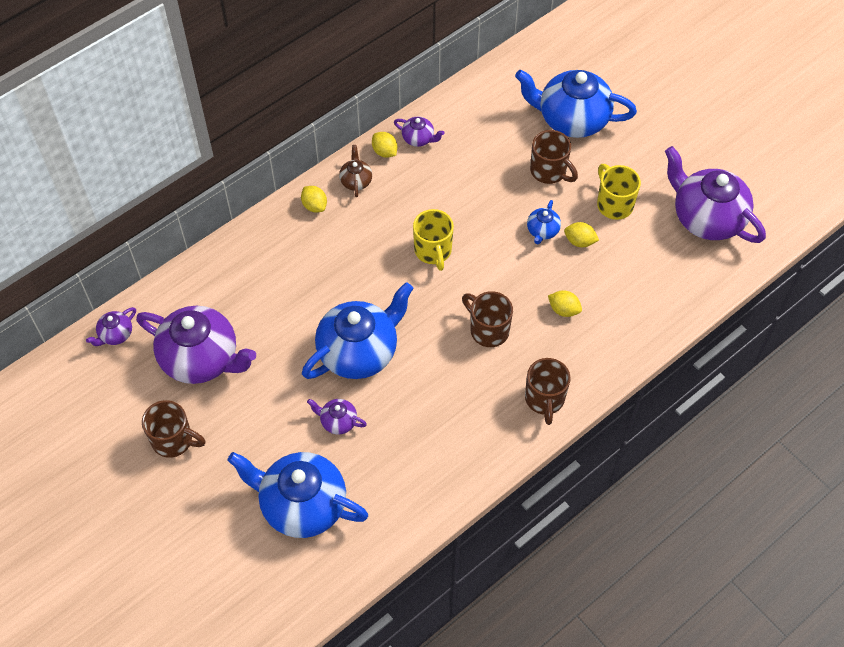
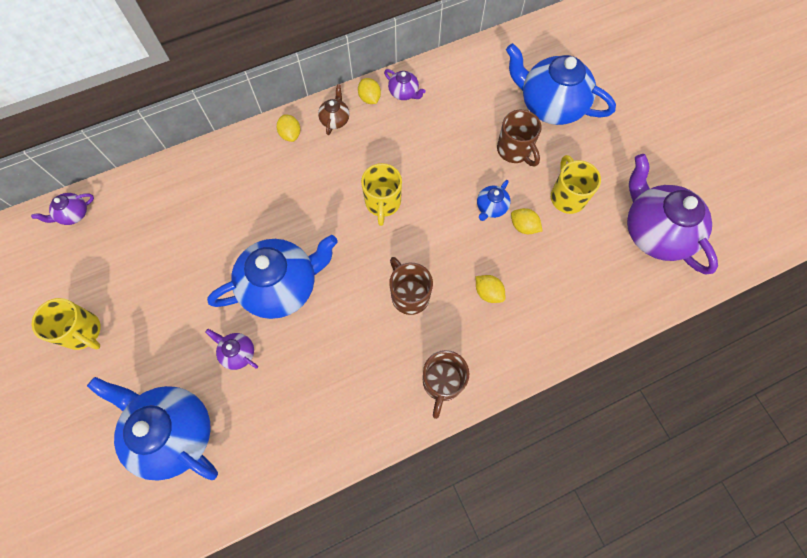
camera: 15 degrees right, 10 degrees up
(173, 440) = (83, 332): brown mug -> yellow mug
(201, 358) = (138, 256): purple teapot -> none

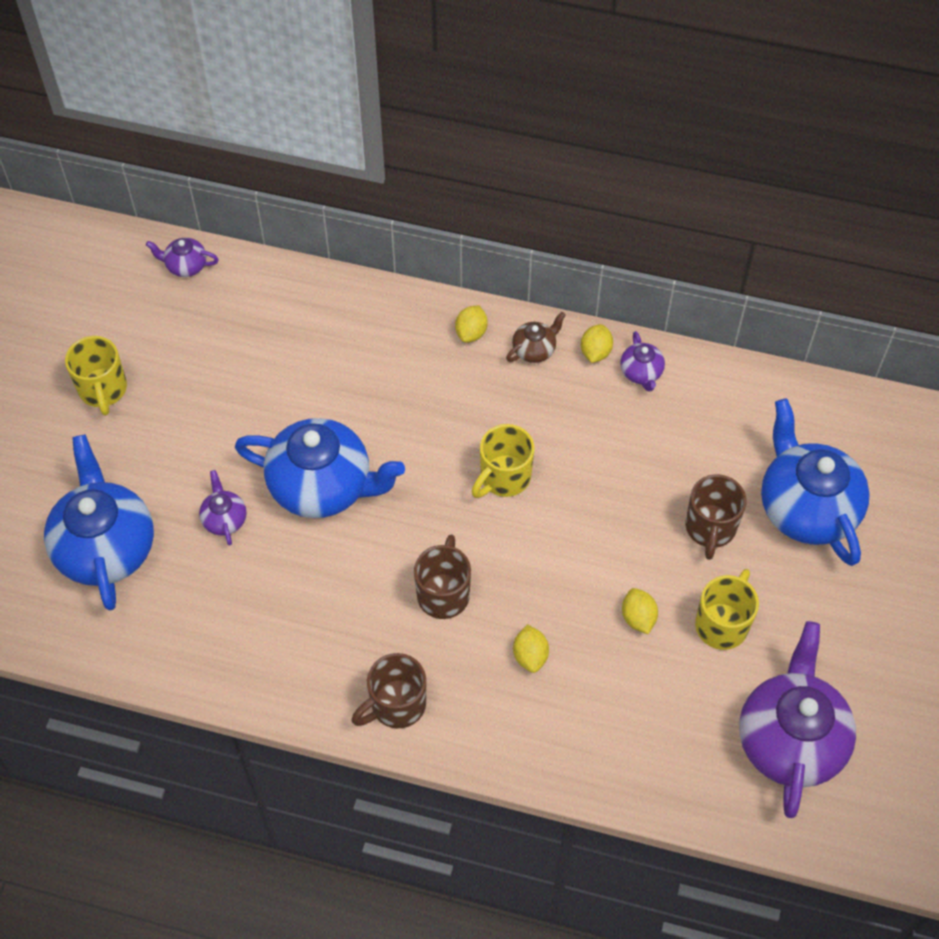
camera: 40 degrees right, 10 degrees down
(491, 207) = (620, 570): blue teapot -> none

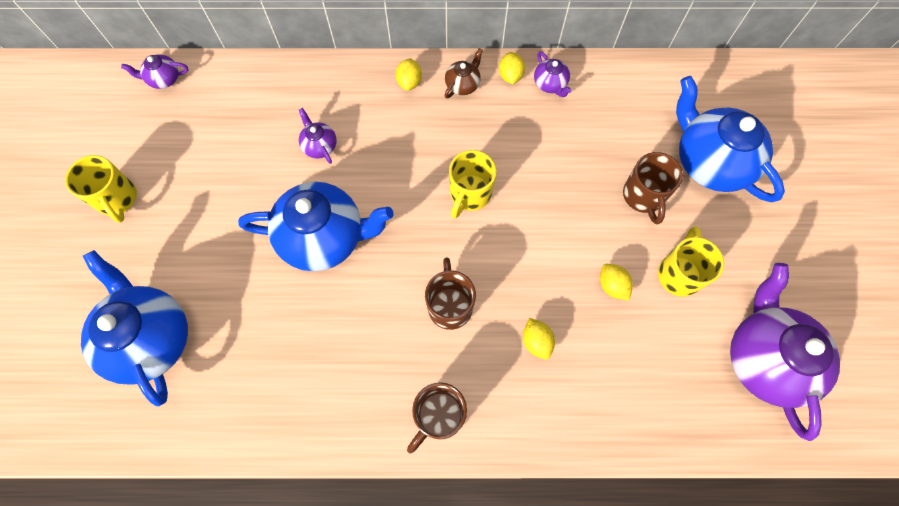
camera: 15 degrees left, 10 degrees up
(224, 519) = (248, 287): purple teapot -> purple teapot (319, 146)

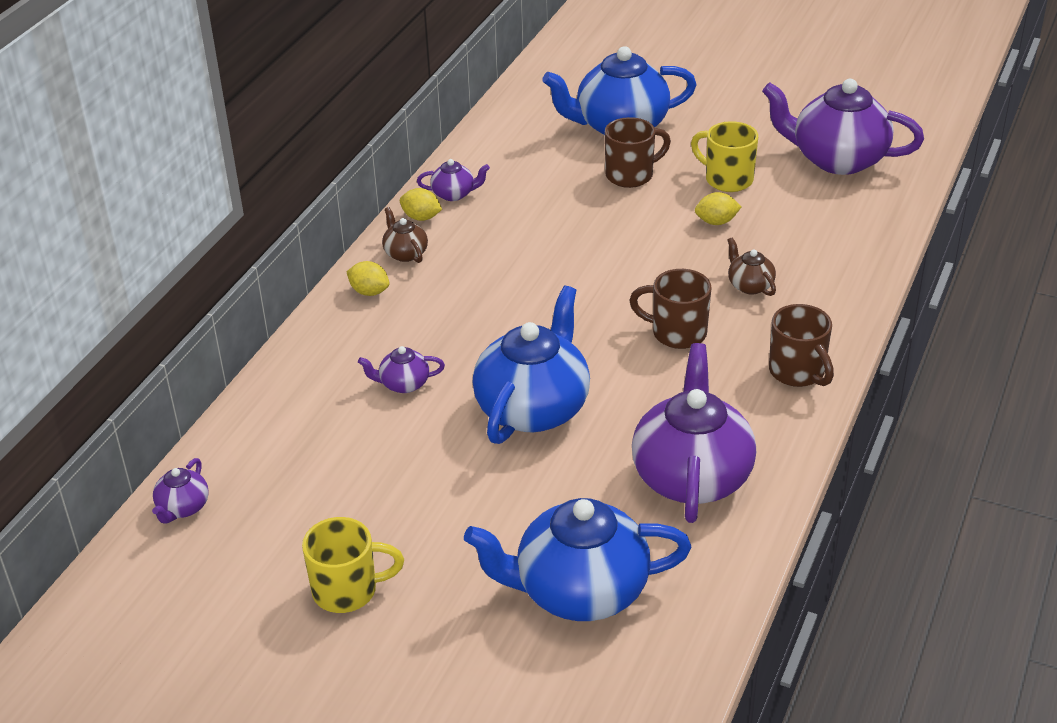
camera: 65 degrees left, 30 degrees down
(287, 374) = (692, 476): none -> purple teapot
(469, 194) = (551, 285): yellow mug -> none
(536, 341) = (750, 285): yellow lemon -> brown teapot
(643, 196) = (631, 175): brown mug -> brown mug turned 45 degrees counterclockwise

